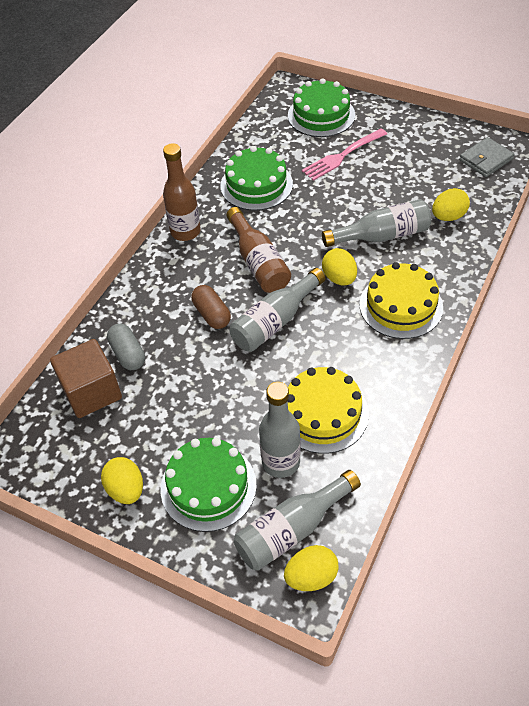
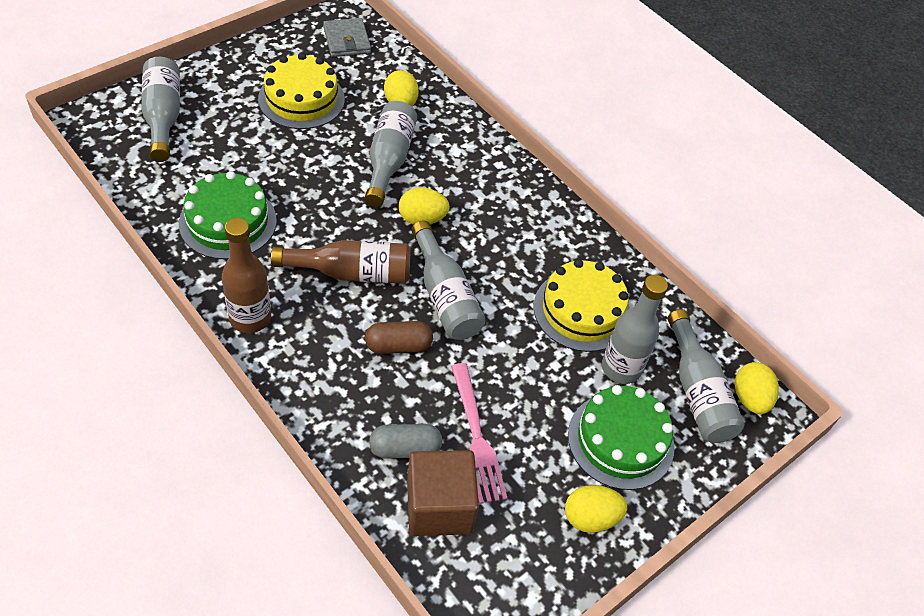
camera: 75 degrees left, 0 degrees up
(321, 115) = (163, 117): green cake -> grey bottle
(342, 156) = (246, 132): pink fork -> pink fork (476, 437)
(401, 305) = (488, 192): yellow cake -> yellow cake (301, 99)

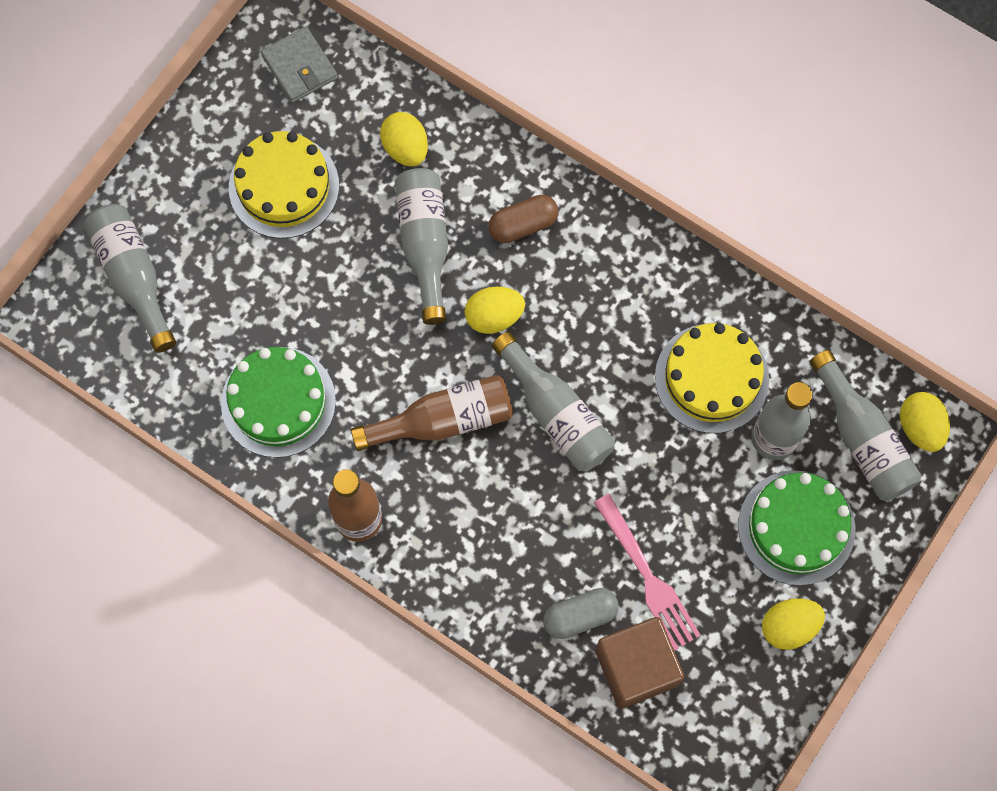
camera: 10 degrees left, 20 degrees up
(398, 346) = (529, 496): brown capsule -> brown capsule (523, 225)

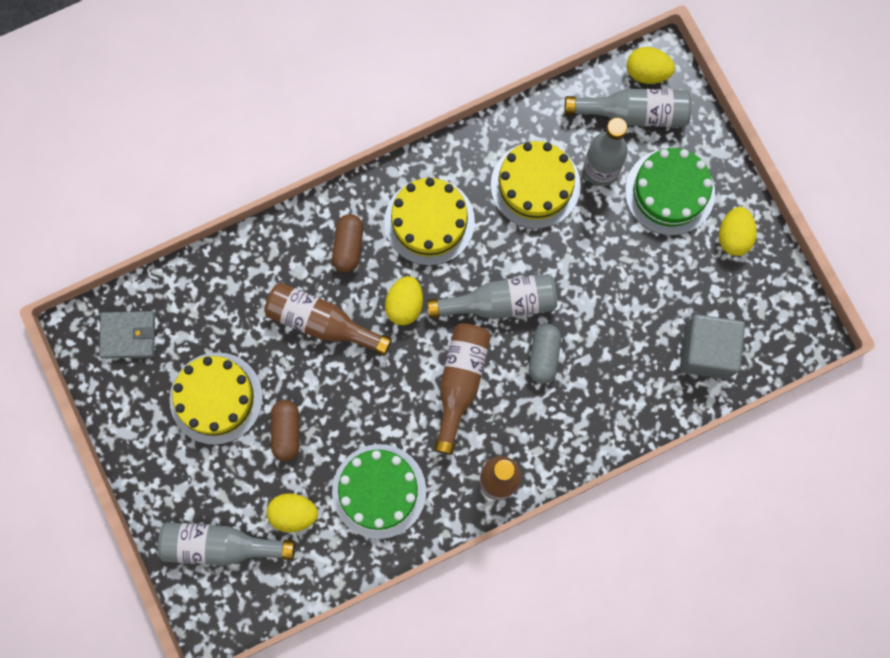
camera: 60 degrees left, 5 degrees up
(288, 275) = (286, 432): none -> brown capsule
(405, 148) = (240, 295): yellow egg -> yellow egg (294, 514)
(424, 244) = (322, 323): grey bottle -> brown bottle
(580, 616) = (651, 368): grey capsule -> grey capsule (543, 356)
(601, 291) = (429, 221): none -> yellow cake
(636, 667) = (706, 351): brown cube -> grey cube
(648, 577) = (649, 308): pink fork -> none

